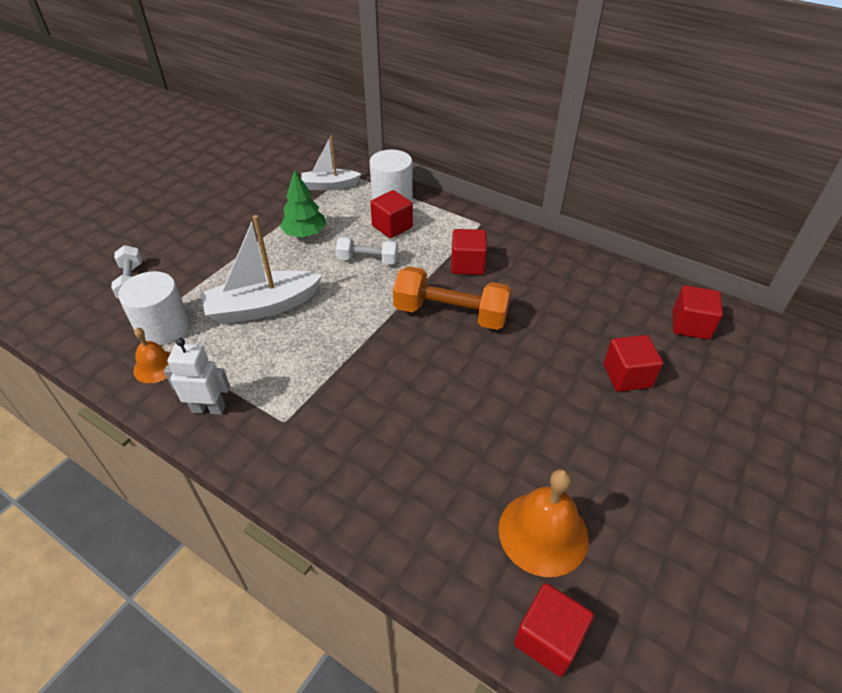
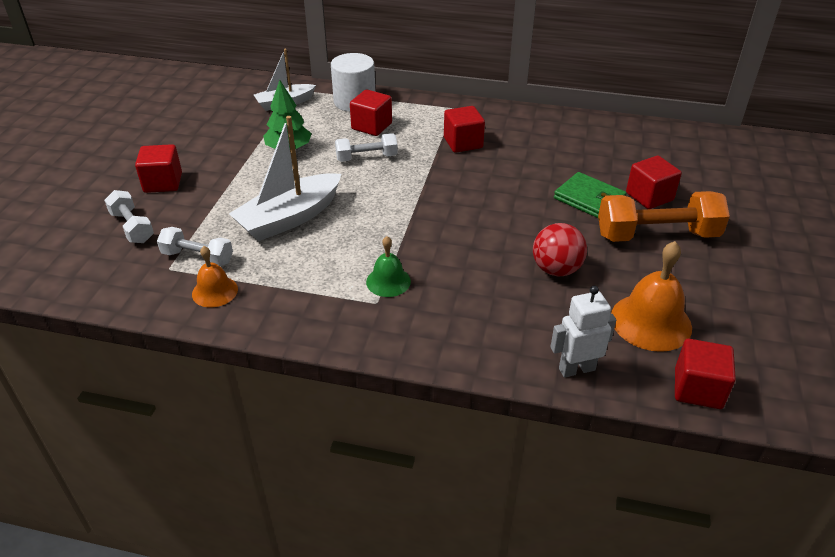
camera: 20 degrees left, 5 degrees down
(163, 327) = (197, 257): white cylinder -> white dumbbell
(208, 408) = (295, 311): white robot -> white robot (576, 369)
(308, 401) = (388, 281): none -> green bell
(450, 314) = (473, 184): orange dumbbell -> orange dumbbell (657, 235)
(478, 436) = (556, 269): none -> red ball
(559, 361) = (589, 199): none -> green wallet
(690, 325) = (677, 149): red cube -> red cube (163, 183)

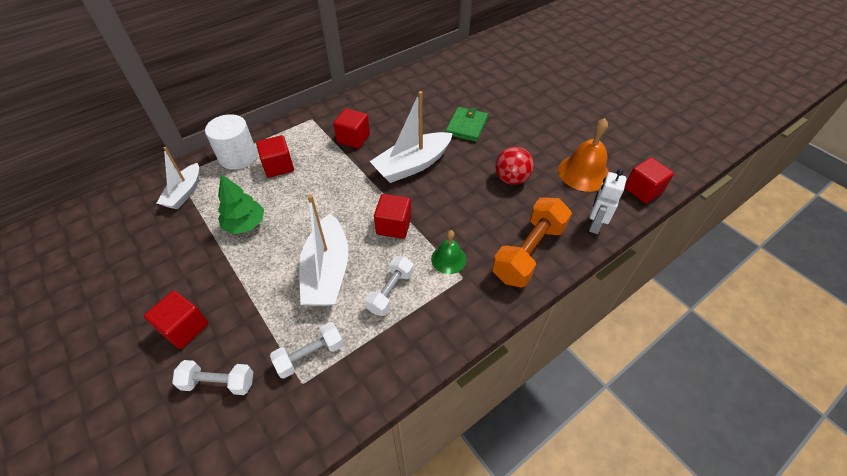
camera: 50 degrees left, 10 degrees up
(215, 291) = (361, 365): orange bell -> none
(366, 158) = (310, 191): white dumbbell -> white dumbbell (390, 291)
(479, 195) = (412, 165): none -> white boat
(589, 199) = (466, 126): green wallet -> green wallet turned 60 degrees counterclockwise
(649, 196) = (489, 105): red cube -> red cube (394, 226)
(657, 235) = (522, 124): orange dumbbell -> orange dumbbell (528, 252)

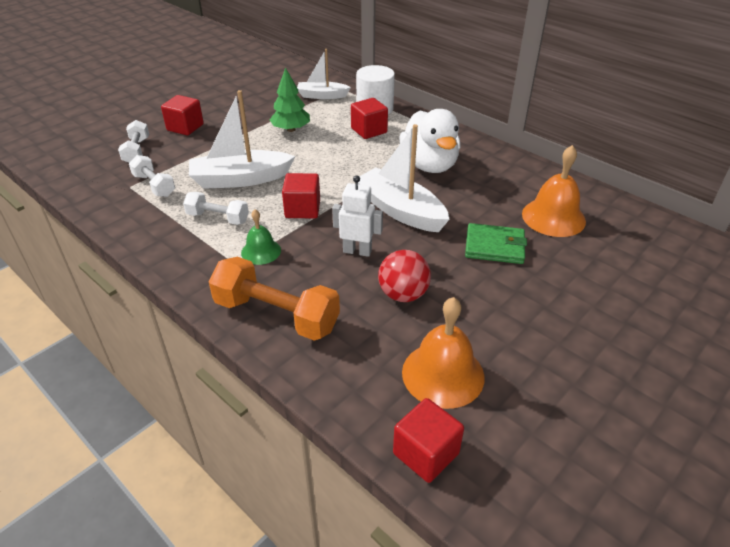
camera: 80 degrees right, 10 degrees down
(353, 138) = (429, 165): red cube -> white duck
(440, 93) = (553, 217): none -> orange bell
(595, 224) = (335, 384): white robot -> white robot (357, 251)

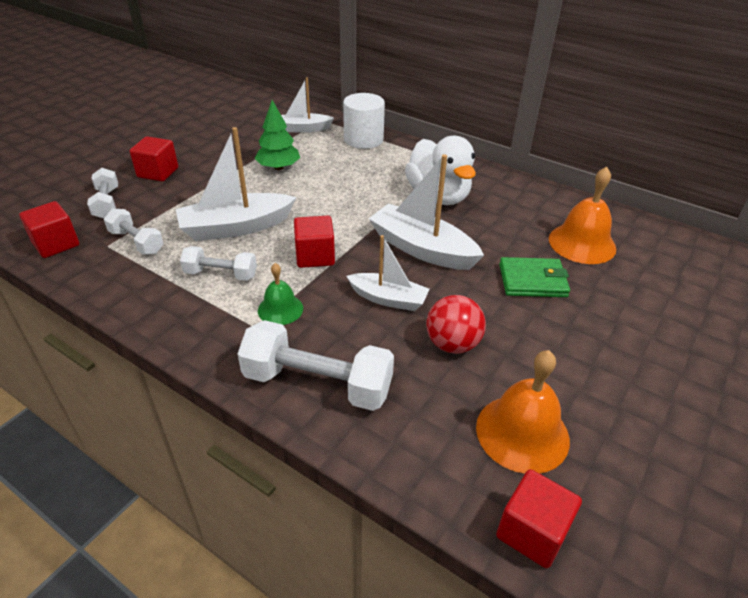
camera: 10 degrees left, 0 degrees up
(276, 315) = (317, 383): orange dumbbell -> white dumbbell
(357, 251) = (388, 299): white robot -> white boat
(369, 130) = (364, 163): red cube -> red cube (56, 244)

